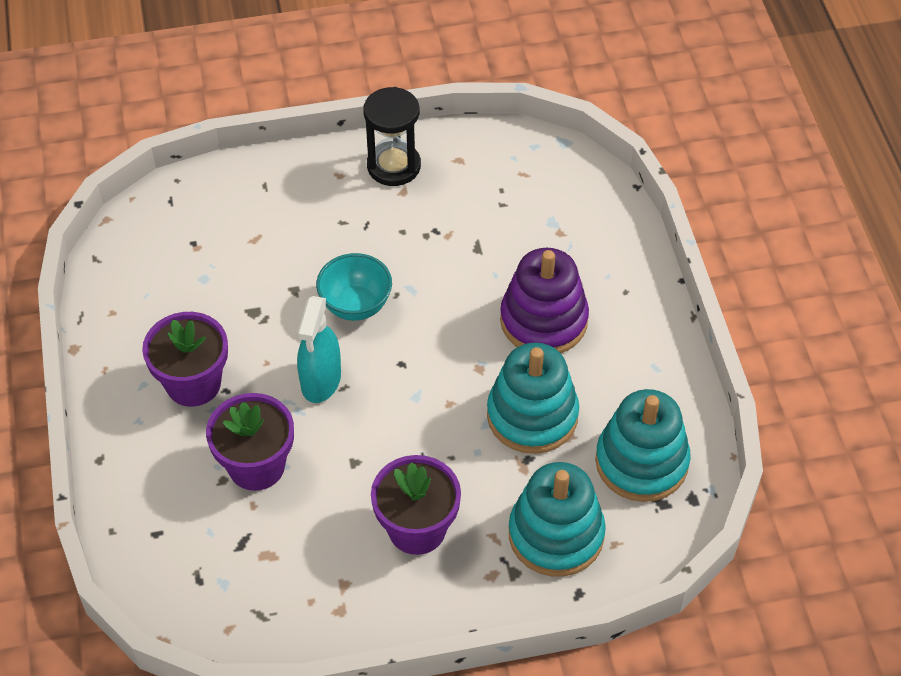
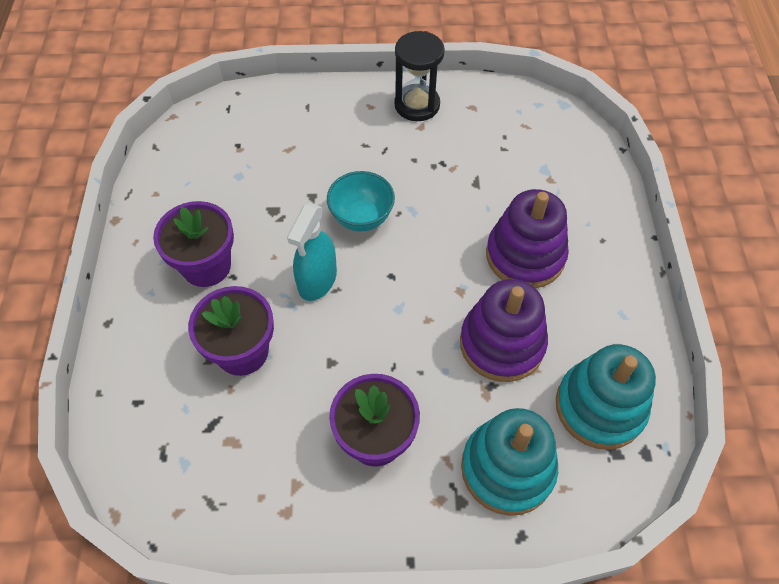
camera: 10 degrees right, 5 degrees up
(532, 415) = (502, 343): turquoise stacking toy -> purple stacking toy

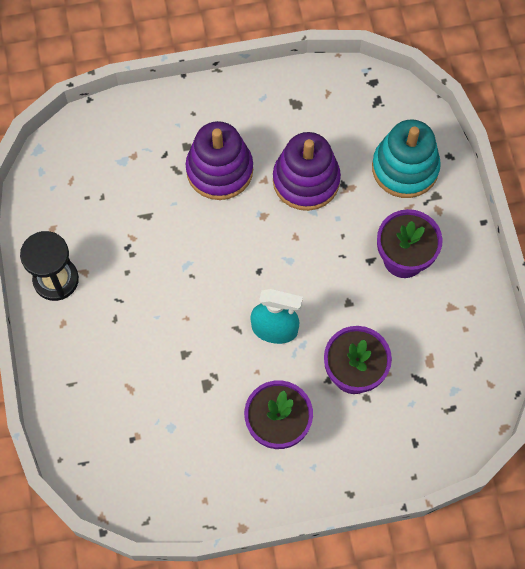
camera: 100 degrees left, 10 degrees up
(361, 218) = (202, 306): turquoise bowl -> none
(599, 407) = (344, 111): turquoise stacking toy -> none

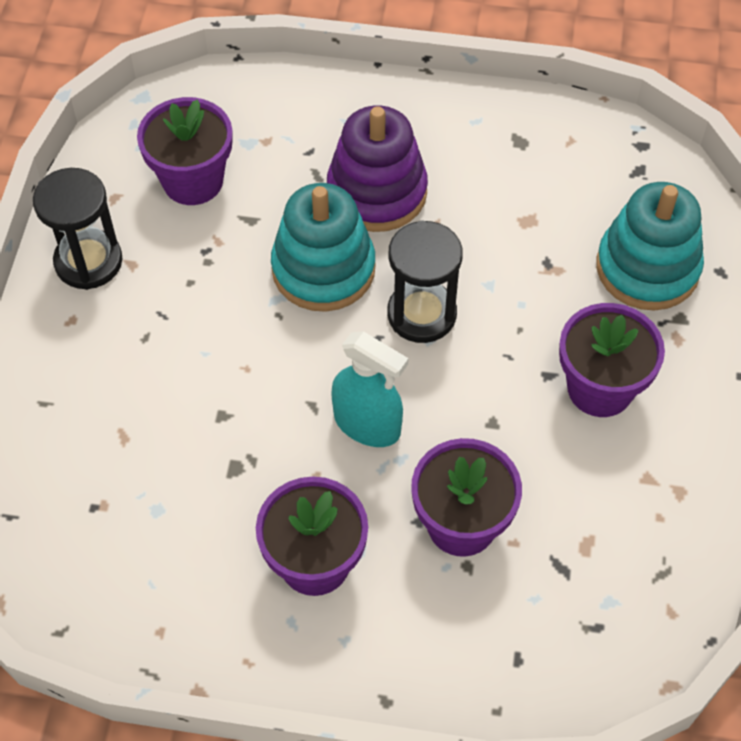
camera: 20 degrees right, 10 degrees down
(98, 200) = (193, 181): none -> purple flower pot
(207, 235) = (323, 269): none -> turquoise stacking toy
(279, 245) = (421, 314): none -> black hourglass
(306, 180) = (495, 241): purple stacking toy -> none

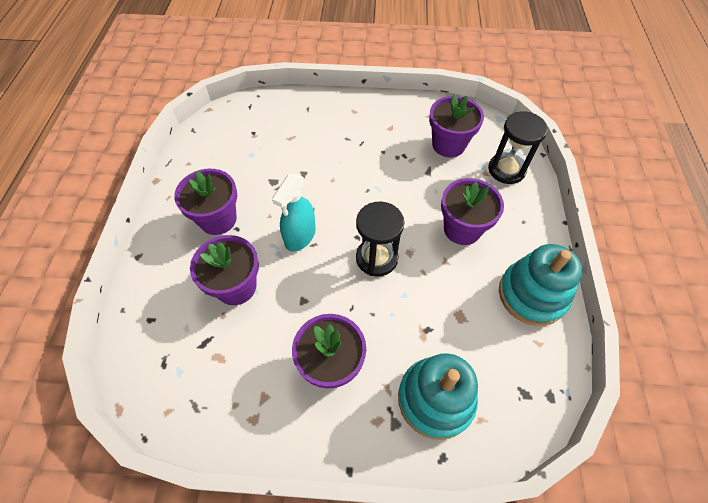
camera: 85 degrees right, 0 degrees up
(88, 262) = (389, 112): black hourglass -> black hourglass (506, 170)
(323, 269) = (401, 207): turquoise stacking toy -> turquoise stacking toy (532, 295)
(377, 192) = (462, 229): purple stacking toy -> purple flower pot

